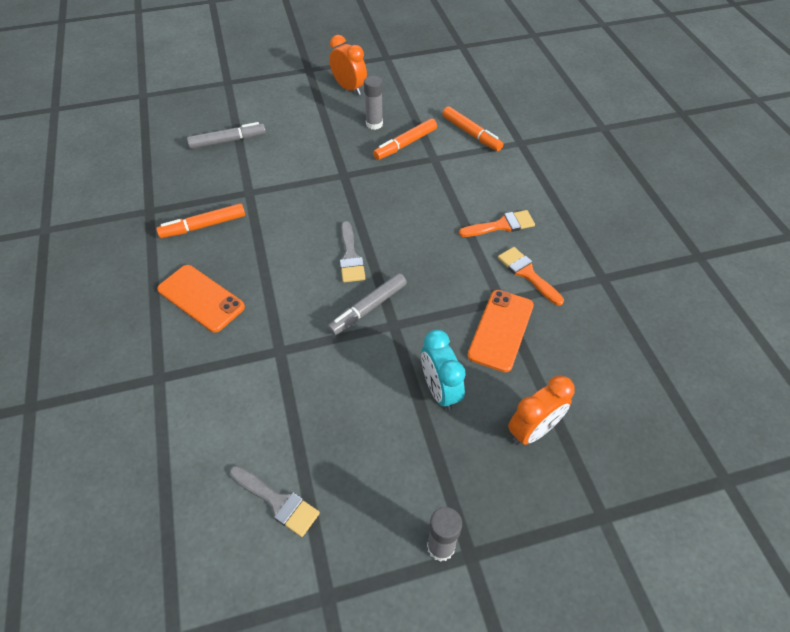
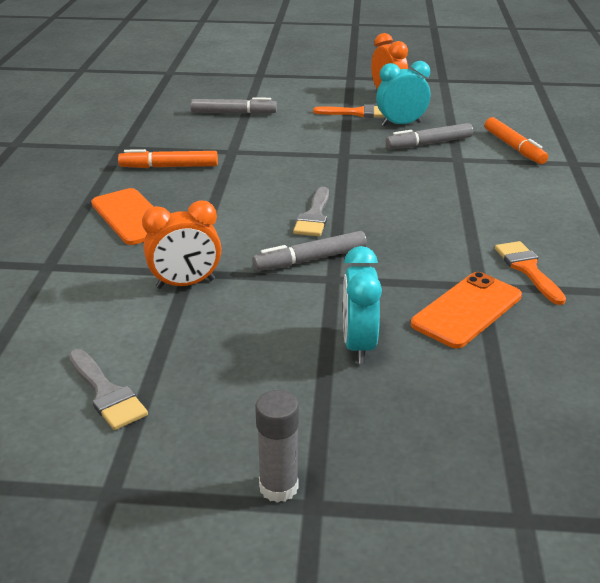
camera: 20 degrees right, 20 degrees down
(374, 124) = (401, 124): grey glue stick -> turquoise clock
(405, 144) = (429, 144): orange marker -> grey marker
(501, 225) = (514, 224): orange brush -> orange brush (357, 113)
(533, 430) = (463, 409): orange clock -> orange clock (186, 284)

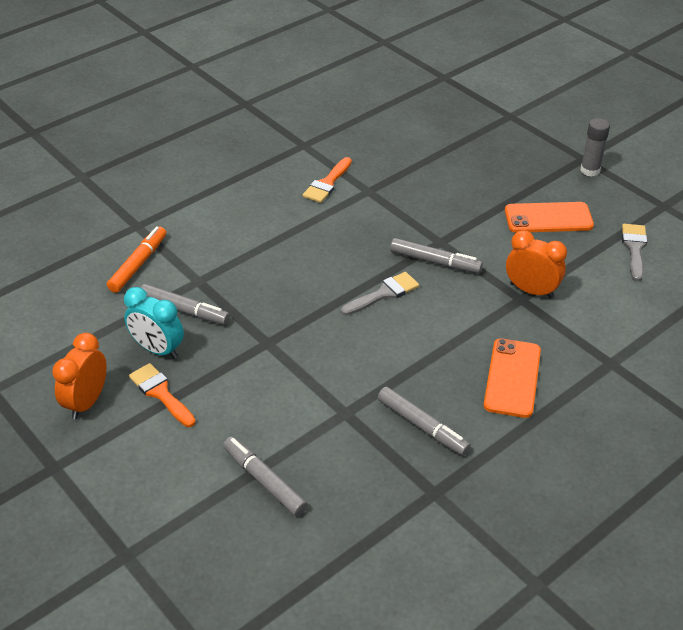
camera: 135 degrees left, 10 degrees up
(169, 167) = (422, 426): orange marker -> grey marker
(358, 345) = (480, 200): turquoise clock -> none
(466, 310) = (399, 184): orange phone -> orange phone (548, 218)

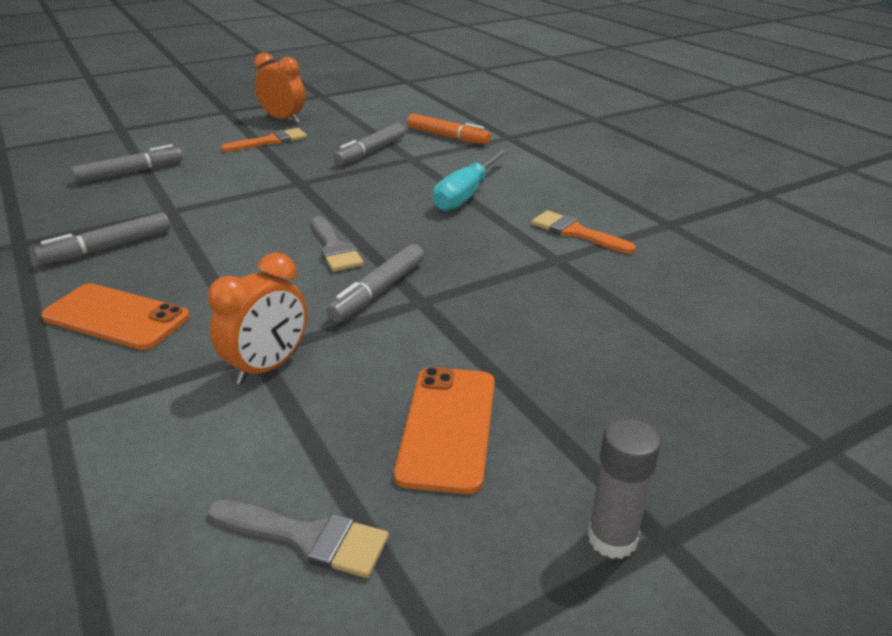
camera: 100 degrees right, 10 degrees down
(158, 349) = (325, 141): turquoise clock -> none
(274, 239) = (466, 195): none -> turquoise screwdriver

